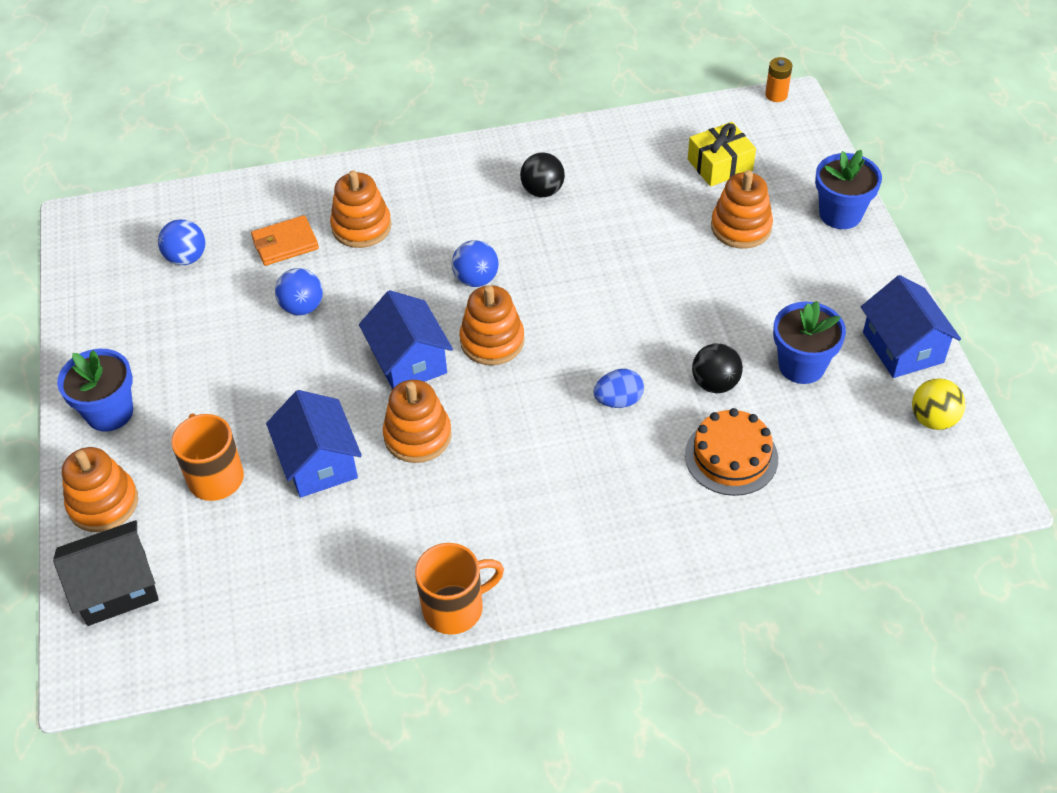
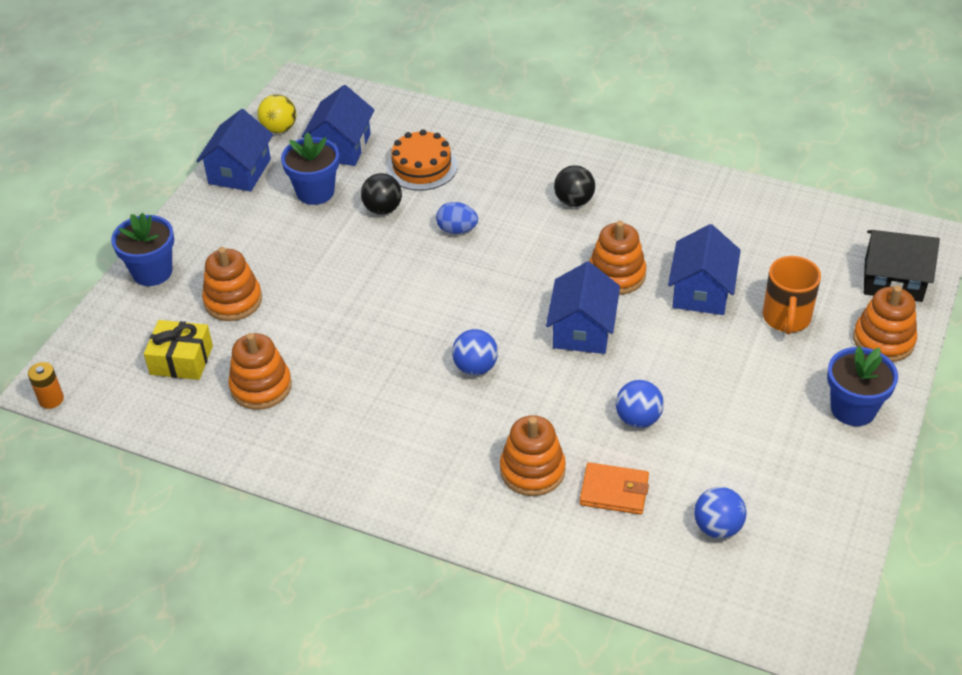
camera: 145 degrees left, 5 degrees down
(455, 608) = (667, 171): orange mug -> none
(492, 341) = (506, 312): orange stacking toy -> orange stacking toy (261, 387)
(542, 191) = (346, 418): black ball -> black ball (574, 201)
(842, 434) = (341, 147): none -> blue house

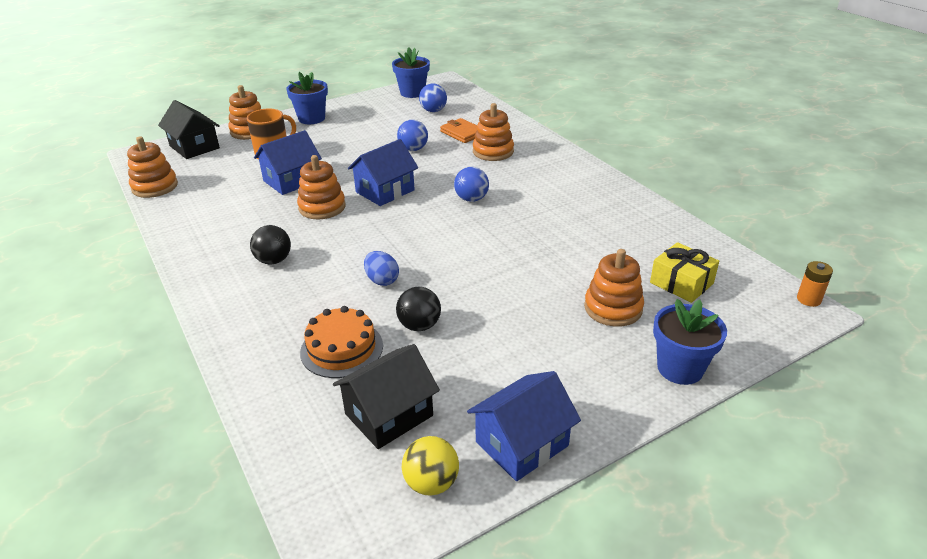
camera: 145 degrees left, 10 degrees down
(261, 387) = (626, 243): orange stacking toy -> orange stacking toy (155, 187)
(315, 192) = (463, 374): blue flower pot -> blue flower pot (412, 93)
(341, 147) = (389, 415): blue house -> black house

